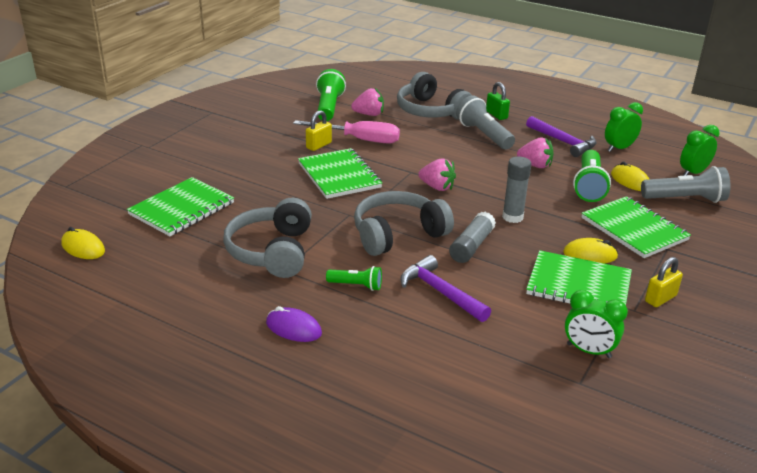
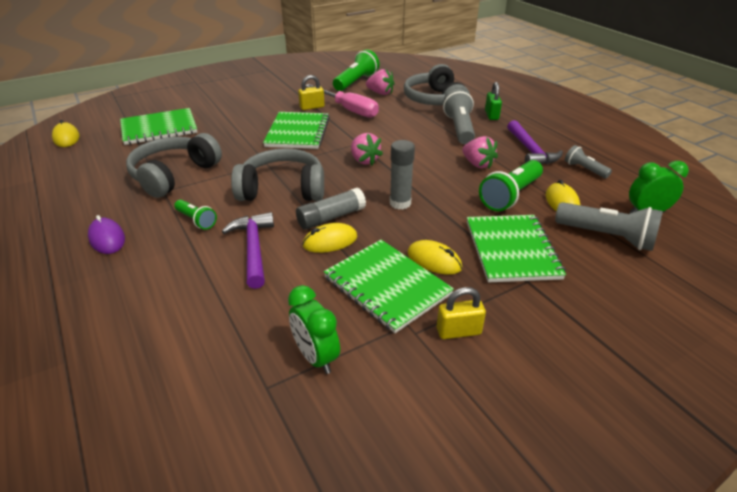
camera: 30 degrees right, 5 degrees up
(495, 266) = (330, 241): none -> yellow mouse
(619, 148) = (584, 169): green clock -> grey flashlight

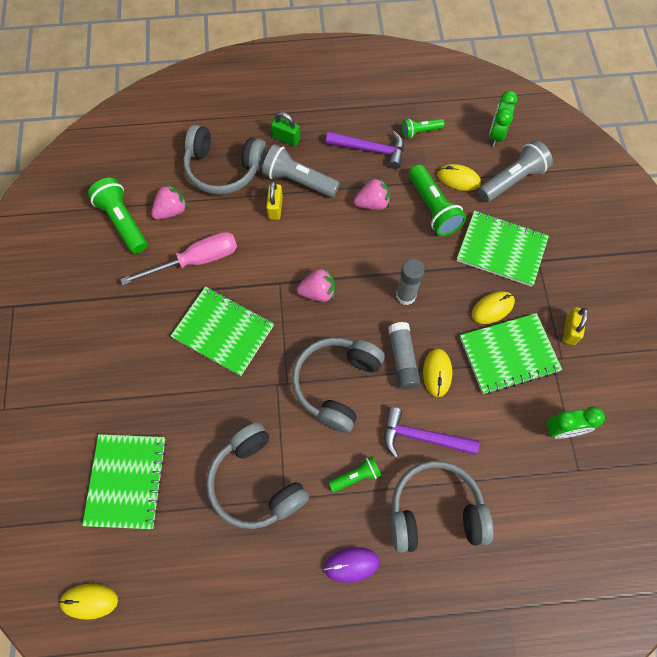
camera: 65 degrees left, 30 degrees up
(174, 277) = (435, 511): none -> grey headphones
(312, 107) = (166, 295): yellow padlock -> yellow padlock (275, 208)
(584, 169) = (420, 131): grey flashlight -> green flashlight

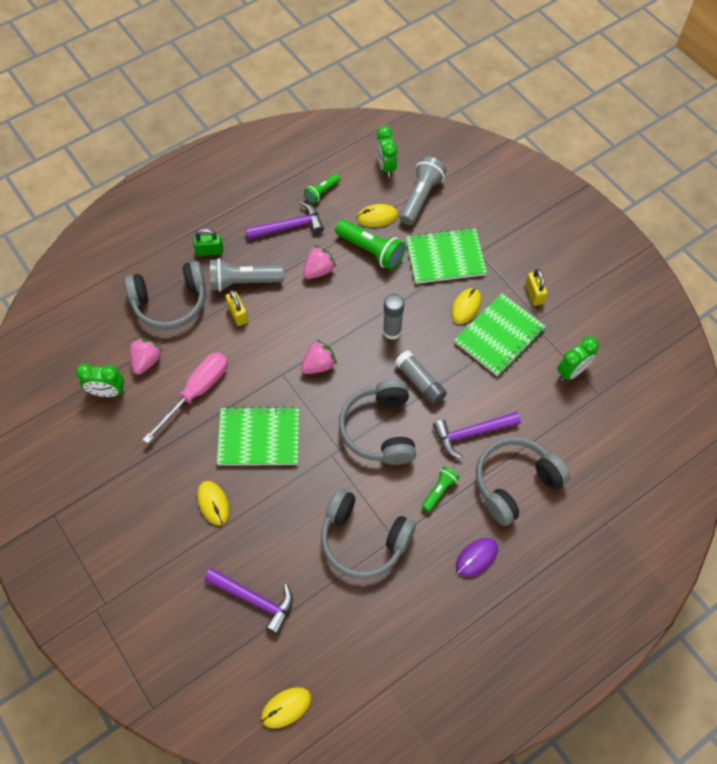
camera: 30 degrees left, 5 degrees down
(123, 221) = (108, 392): green flashlight -> green clock
(126, 481) = (255, 599): green notebook -> purple hammer
(437, 373) = (453, 379): yellow mouse -> yellow mouse (213, 503)

